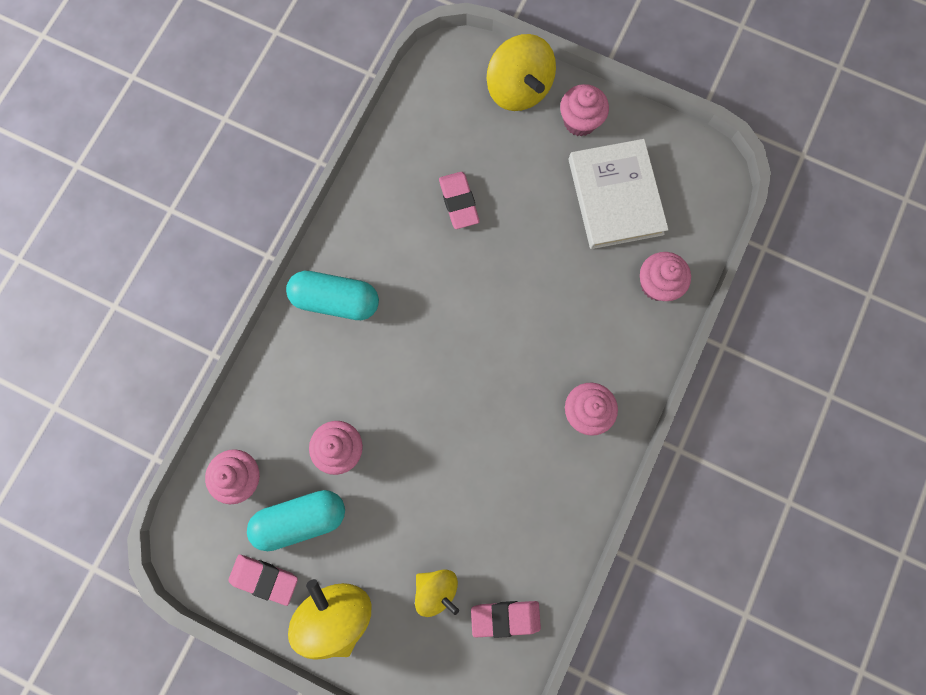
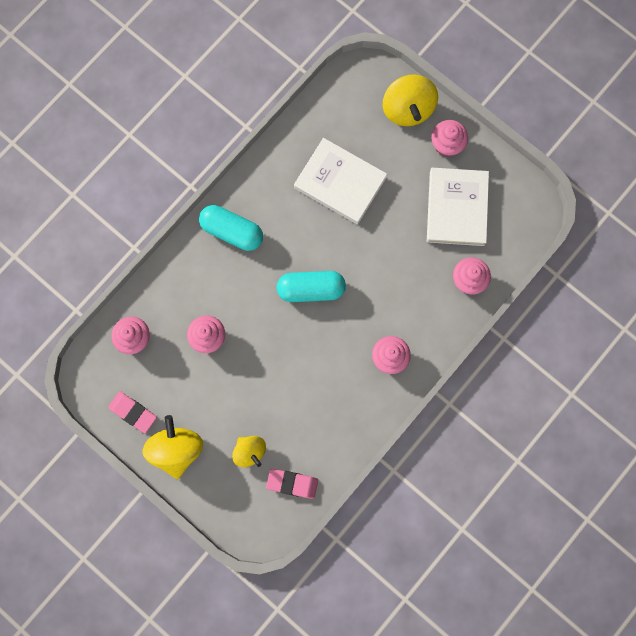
camera: 15 degrees right, 0 degrees up
(301, 519) = (168, 378): turquoise capsule -> turquoise capsule (311, 289)
(459, 202) = (340, 183): pink eraser -> white book

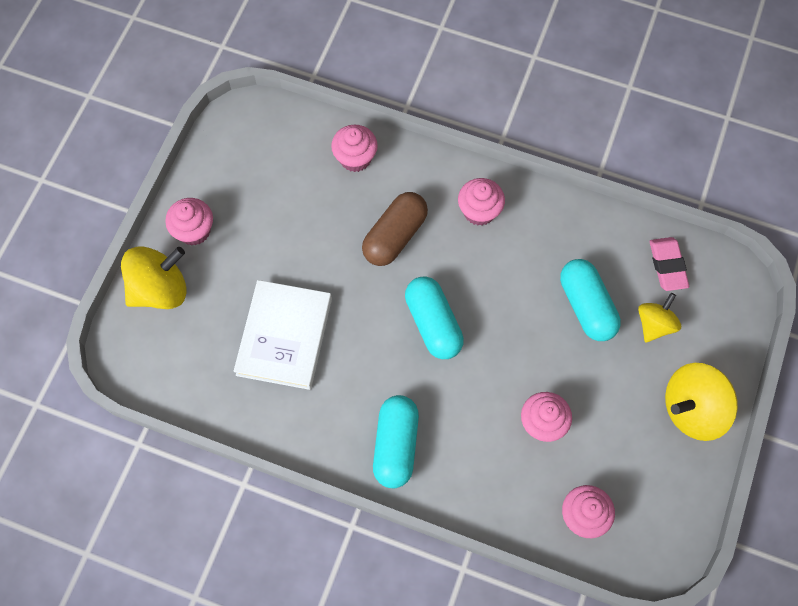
camera: 110 degrees left, 10 degrees down
(133, 412) = (674, 480): pink eraser -> none
(283, 407) = (586, 306): none -> turquoise capsule
(391, 287) = (395, 236): none -> brown capsule
(457, 208) = (271, 196): white book -> none

